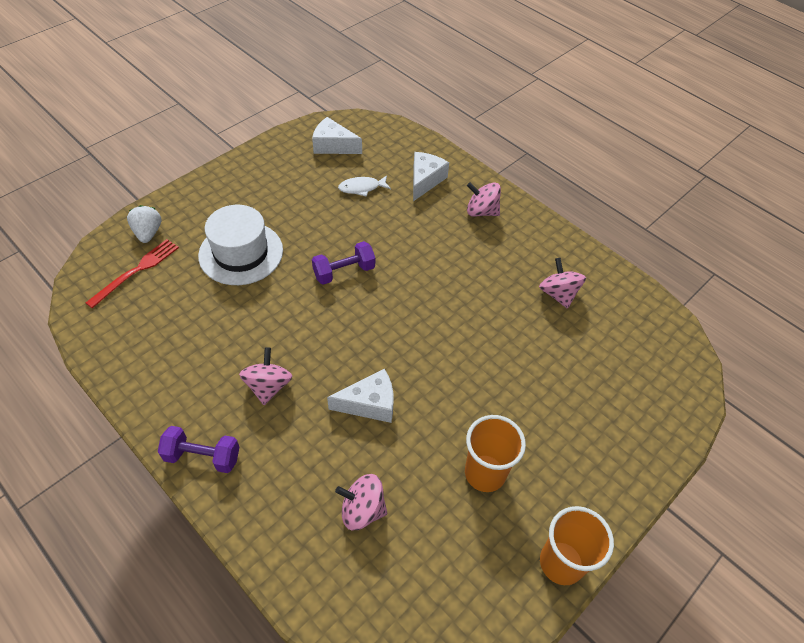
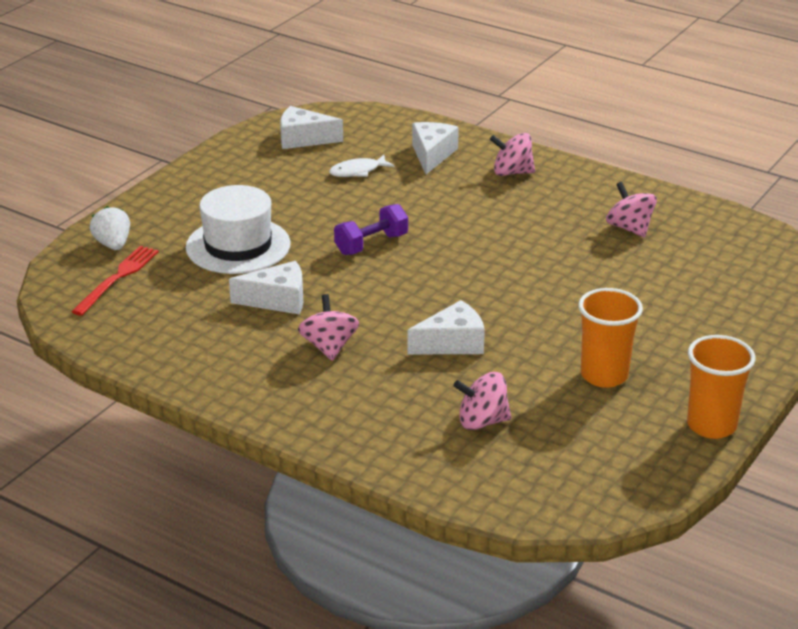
camera: 10 degrees left, 20 degrees down
(202, 456) = (282, 410): purple dumbbell -> none
(248, 321) = (277, 300): none -> white cheese

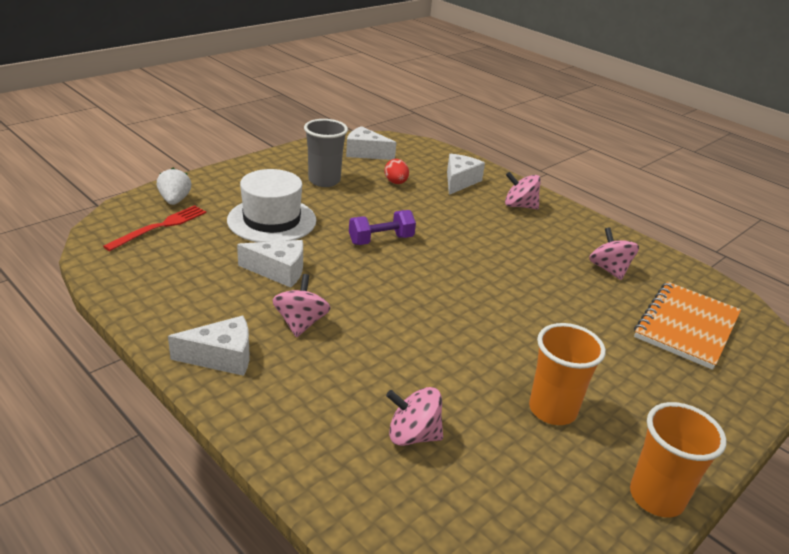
camera: 10 degrees right, 0 degrees up
(272, 185) = (324, 181): none -> grey cup
(357, 171) = (396, 182): white fish -> red egg
(452, 343) = (415, 343): white cheese -> white cheese (222, 357)
(720, 273) = (686, 326): none -> orange notebook

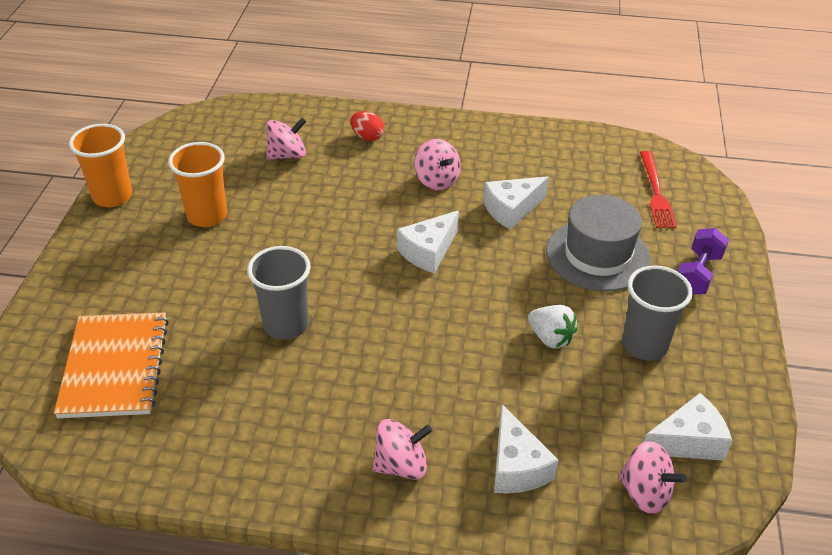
camera: 145 degrees right, 10 degrees up
(175, 200) = (701, 223): white strawberry -> white strawberry (550, 338)
(222, 357) = (450, 135): white cheese -> white cheese (428, 251)
(272, 220) = (597, 255): white hat -> grey hat
(381, 240) = (481, 295): purple dumbbell -> purple dumbbell (697, 274)
(396, 182) = (578, 401): red egg -> red egg (367, 137)
(537, 290) = (286, 325): none -> grey cup
(609, 269) = (226, 407): pink spinning top -> pink spinning top (645, 492)

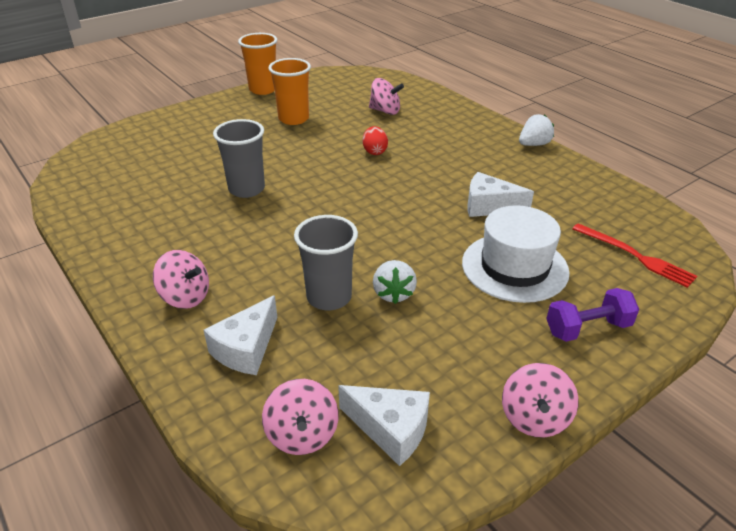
camera: 45 degrees right, 5 degrees down
(114, 367) = (140, 160): orange notebook -> none
(367, 137) = (450, 123): red egg -> red egg (374, 151)
(428, 251) = (391, 199): white cheese -> none
(437, 180) = (460, 165): pink spinning top -> pink spinning top (534, 418)
(465, 123) = (534, 144): none -> white strawberry
(597, 255) = (514, 267): grey hat -> white hat
(644, 345) = (460, 344): grey cup -> grey cup (329, 297)
(656, 192) = (635, 256): red fork -> red fork turned 90 degrees counterclockwise

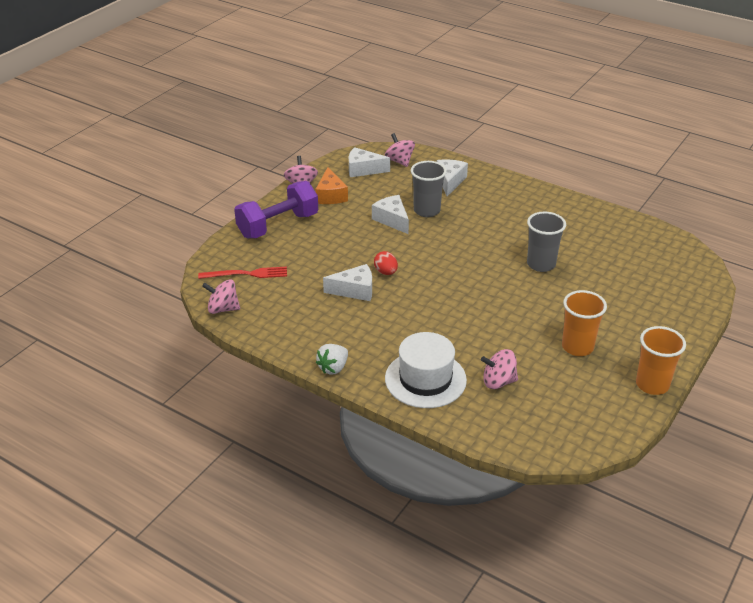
camera: 160 degrees right, 0 degrees up
(185, 297) = (504, 195): pink spinning top -> pink spinning top (223, 309)
(374, 151) = (472, 324): red egg -> red egg (386, 272)
(393, 293) = (392, 220): white strawberry -> white cheese
(480, 373) = (330, 195): none -> orange cheese
(514, 267) = (325, 250): white hat -> white hat (425, 379)
(587, 328) = (278, 225): purple dumbbell -> purple dumbbell, size x1.69
(635, 256) = (246, 274): red fork -> red fork turned 150 degrees clockwise

